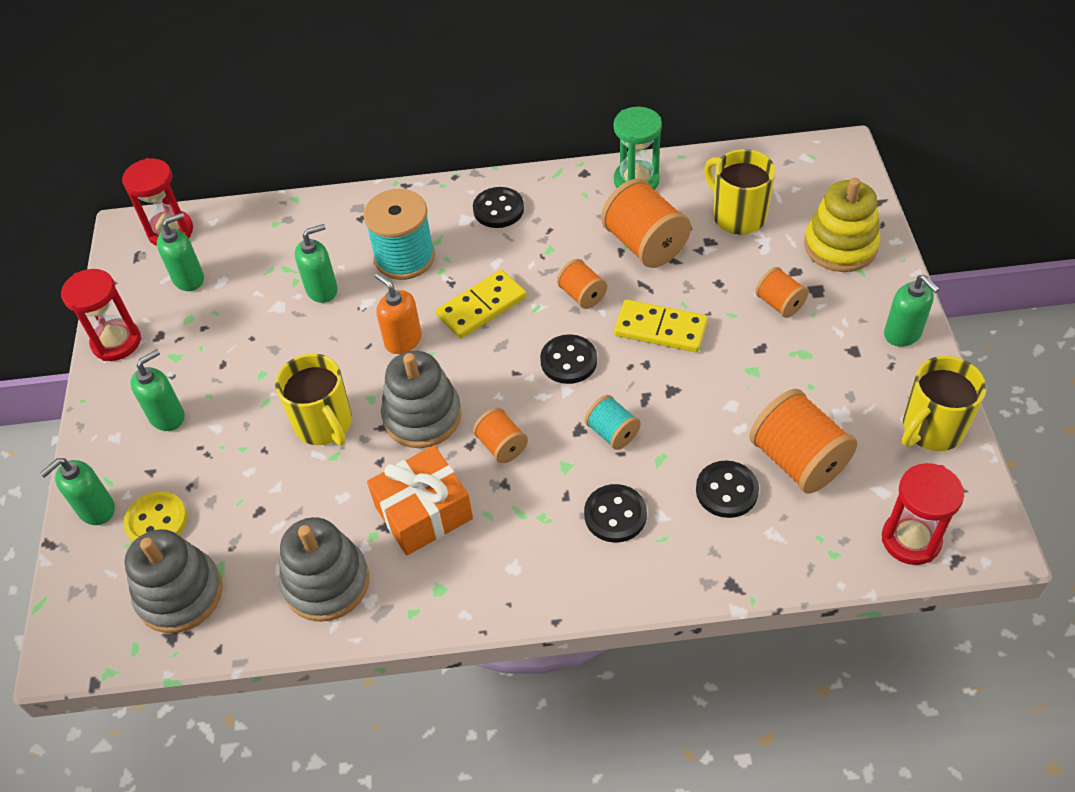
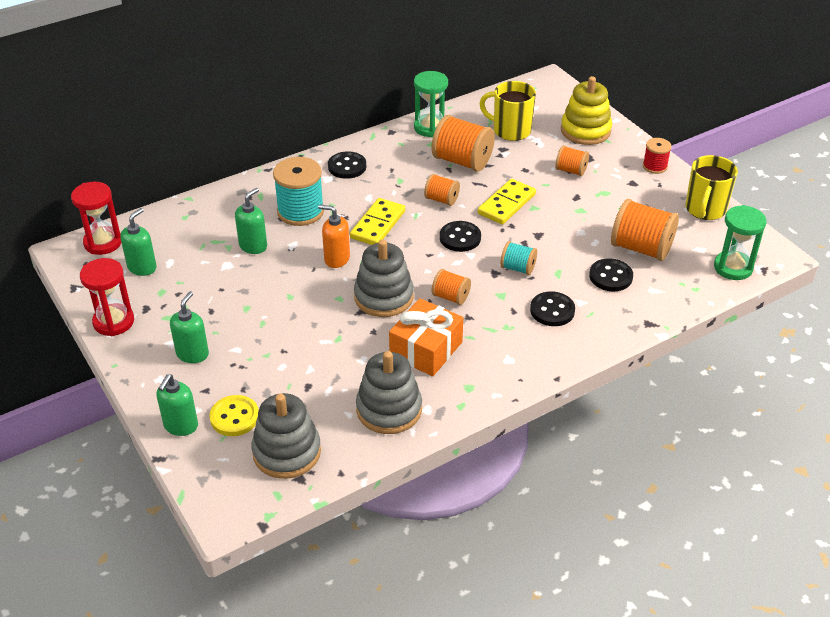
camera: 30 degrees left, 10 degrees down
(324, 424) = (317, 322): yellow mug -> none
(660, 329) = (506, 204): yellow domino -> yellow domino turned 45 degrees counterclockwise
(903, 334) = (655, 166): green soap dispenser -> red spool
(911, 540) = (733, 267): red hourglass -> green hourglass

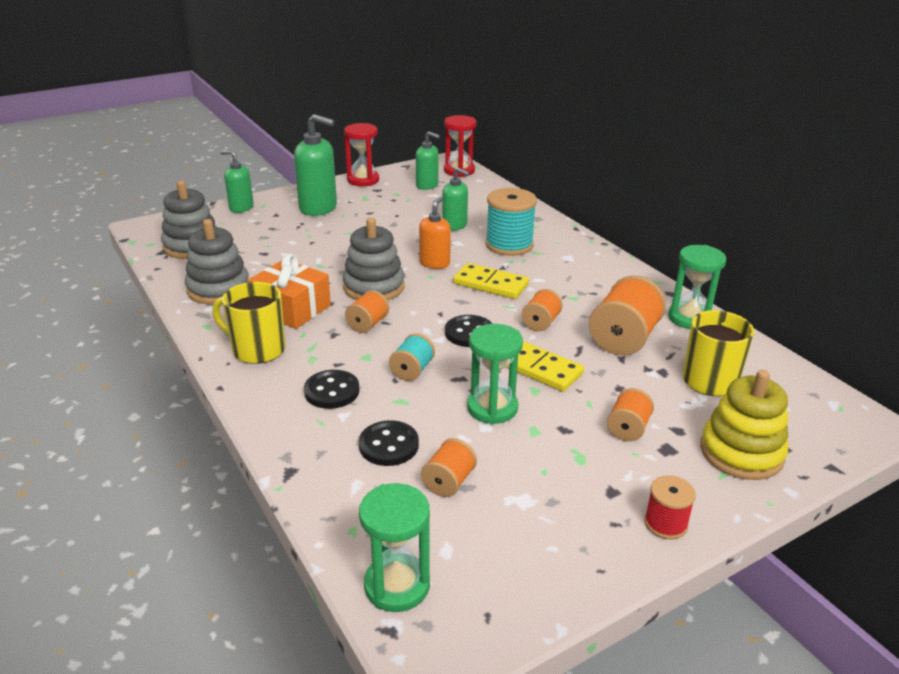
camera: 90 degrees right, 10 degrees down
(192, 354) = (318, 208): green soap dispenser -> green soap dispenser, size x1.60
(234, 417) = (241, 226): yellow button -> none
(347, 166) = (591, 267): black button -> none
(559, 228) = (492, 408): none -> green hourglass
(641, 248) = (449, 482): orange spool -> orange spool, size x0.55
(705, 209) = (553, 573): yellow mug -> yellow mug (257, 350)

